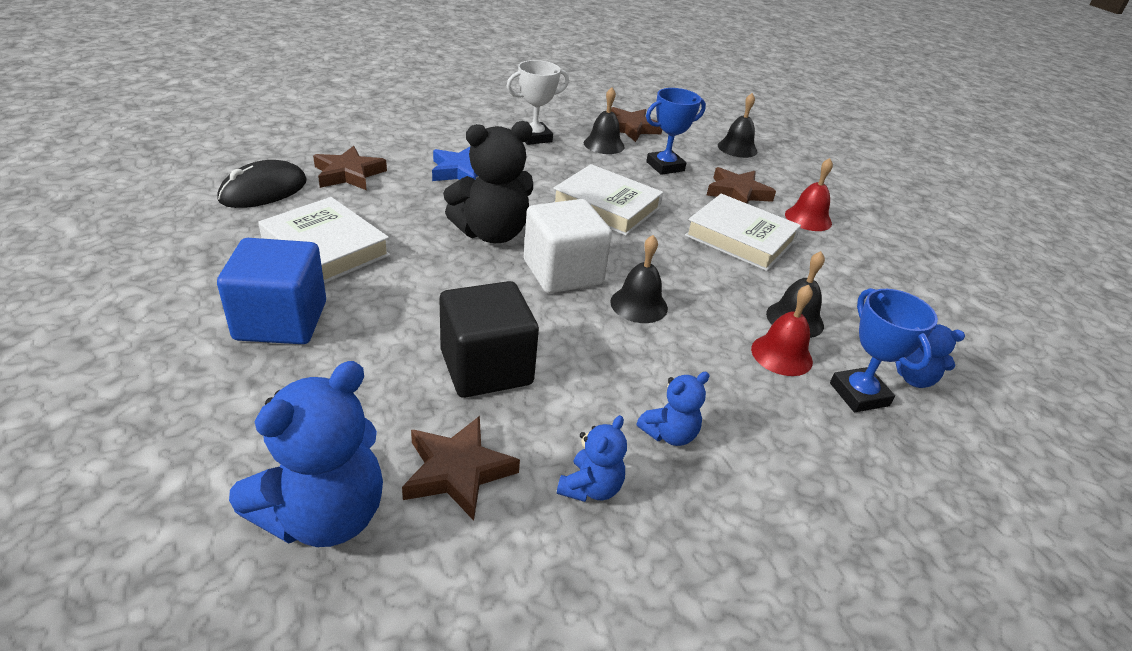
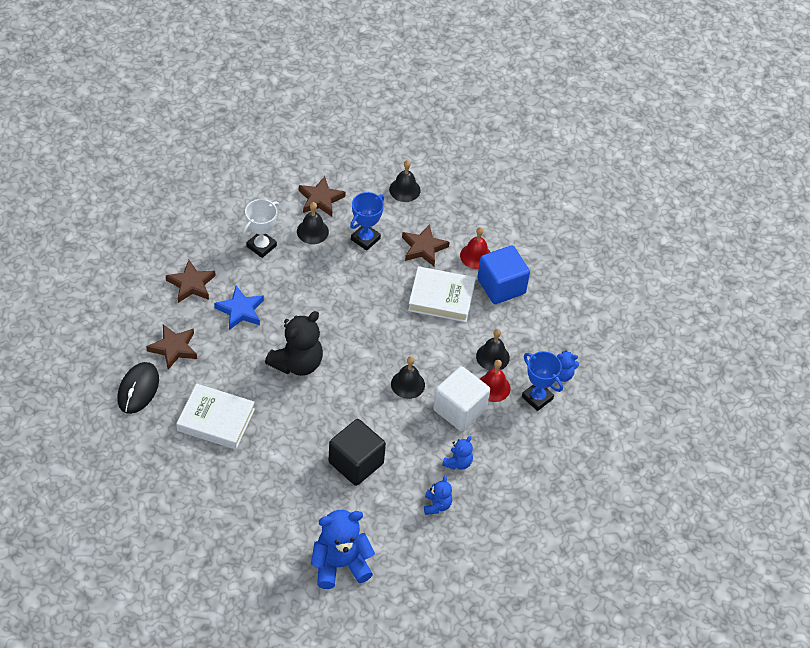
camera: 25 degrees left, 15 degrees up
(281, 321) = (238, 480): blue cube -> blue cube (501, 286)
(324, 515) = (340, 564): blue teddy bear -> blue teddy bear turned 120 degrees counterclockwise
(457, 471) = (378, 522): brown star -> brown star (191, 284)
(563, 272) = (355, 378): white cube -> white cube (459, 409)
(606, 206) = (349, 304): white book -> none

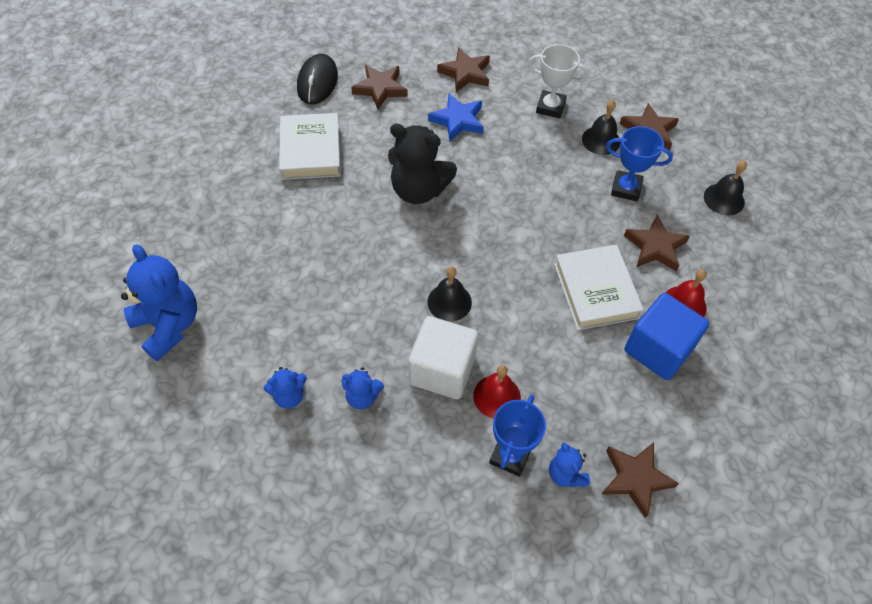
camera: 70 degrees right, 5 degrees up
(138, 389) = (317, 82): black mouse -> black mouse turned 75 degrees counterclockwise
(356, 463) = (313, 291): black cube -> none
(492, 357) = (543, 379): black bell -> none
(580, 341) = (635, 478): none -> brown star

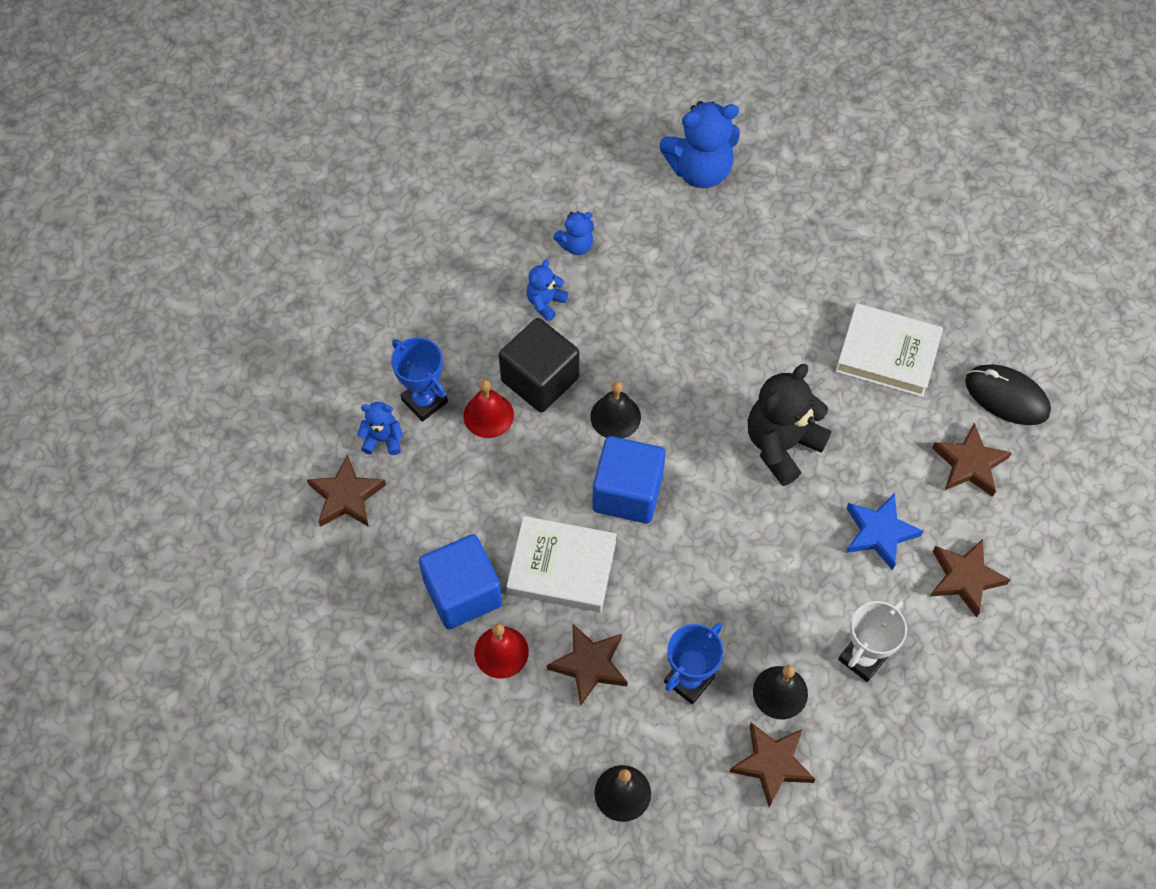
camera: 115 degrees right, 5 degrees up
(289, 396) = (576, 245): blue teddy bear -> blue teddy bear turned 120 degrees counterclockwise
(442, 370) = (540, 379): white cube -> black cube
(510, 271) = (627, 492): none -> blue cube

